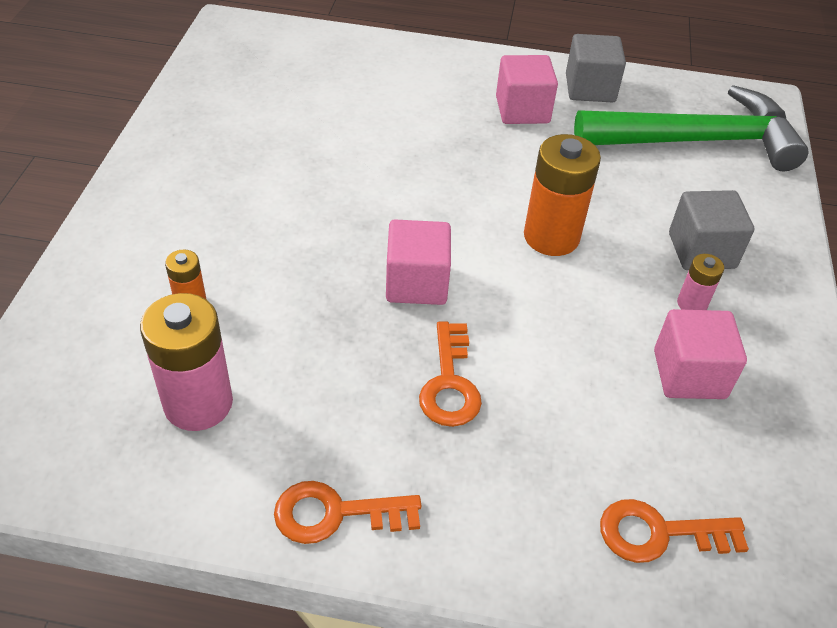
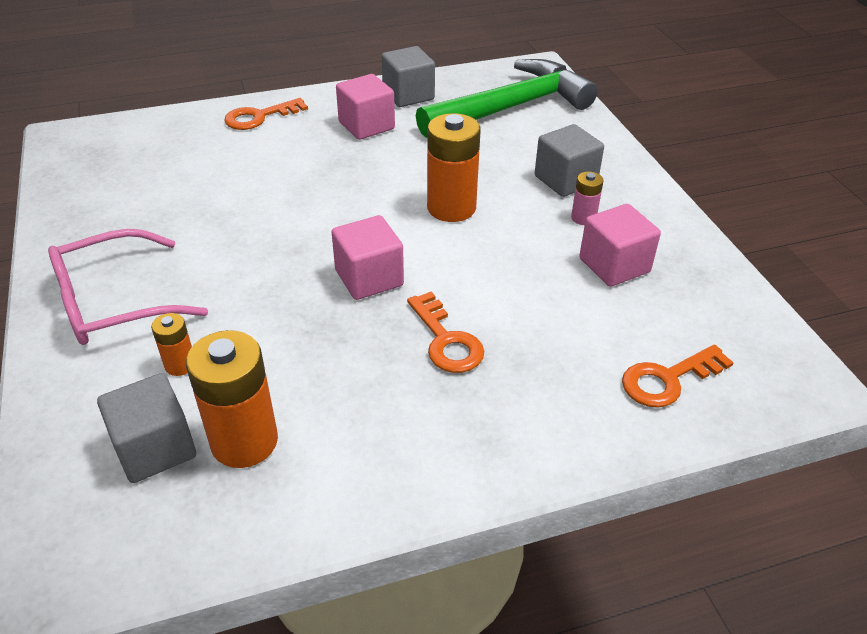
camera: 25 degrees left, 5 degrees down
(122, 375) = (155, 448): none -> grey cube
(172, 215) = (113, 303): none -> pink glasses
(198, 403) = (244, 441): pink battery -> orange battery
(336, 513) = (423, 474): orange key -> orange key (259, 117)

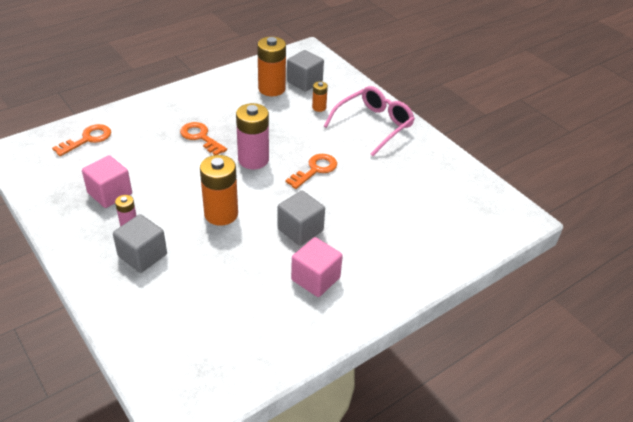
camera: 160 degrees right, 0 degrees up
(259, 117) = (405, 269): orange key -> orange key (315, 170)
(369, 278) = (253, 160): pink cube -> pink battery
(408, 95) = (298, 328): grey cube -> grey cube (300, 230)
(511, 108) = (197, 333): green hammer -> none

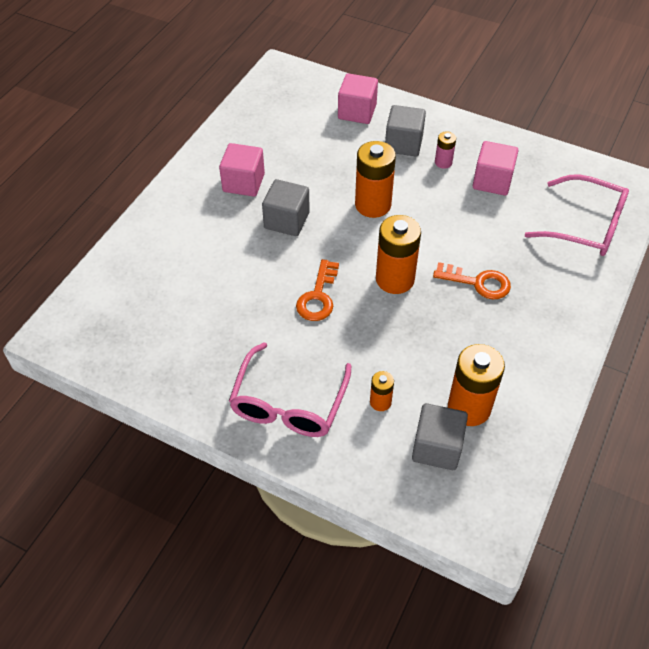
camera: 155 degrees right, 10 degrees up
(87, 139) = (586, 226): orange key -> pink glasses
(150, 309) = (357, 112): none -> pink cube
(253, 160) = (395, 279): pink battery -> orange battery

